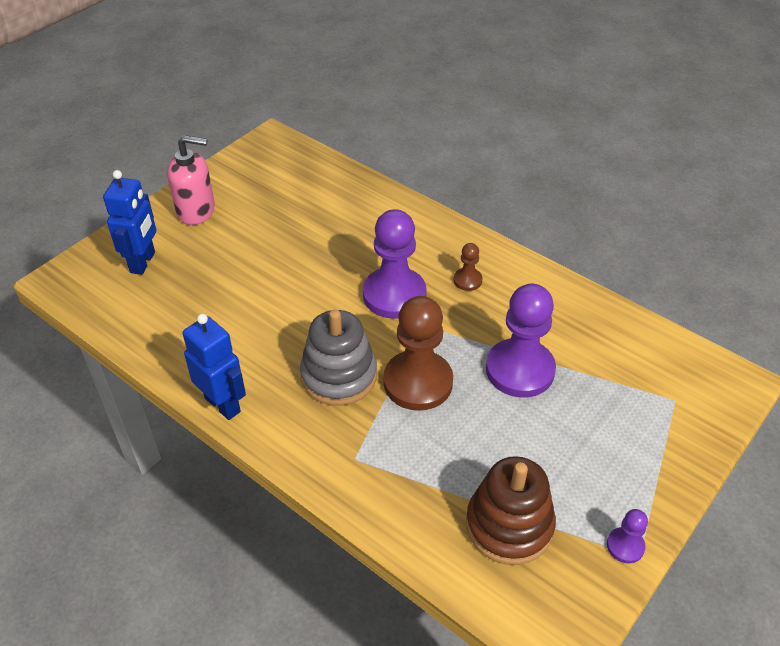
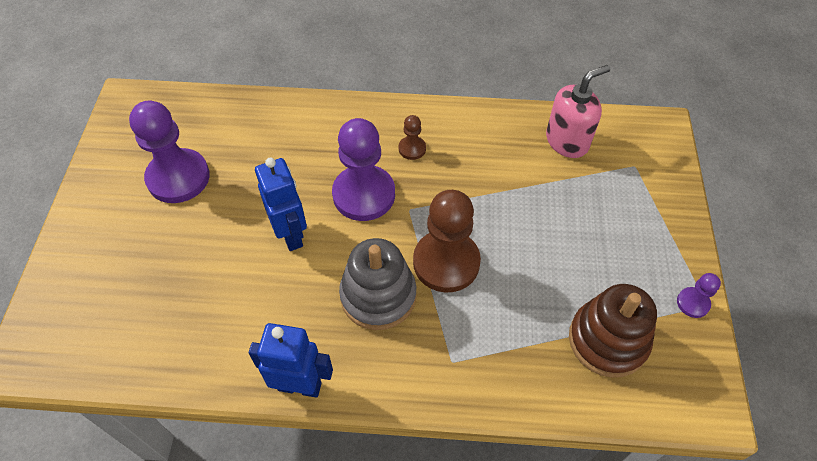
camera: 35 degrees left, 10 degrees up
(143, 262) = (100, 292): blue robot -> blue robot (291, 235)
(196, 211) = (111, 210): pink soap dispenser -> pink soap dispenser (567, 141)
(520, 370) = (513, 205): purple pawn -> purple pawn (178, 178)

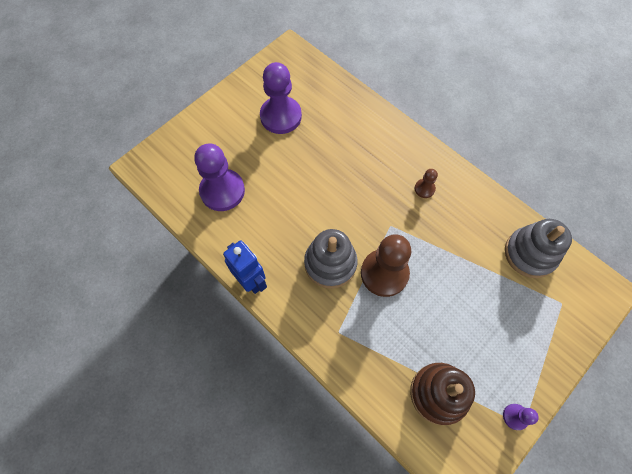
camera: 40 degrees right, 10 degrees up
(291, 235) = (313, 193): blue robot -> none
(364, 194) = (372, 198): purple pawn -> purple pawn (222, 191)
(567, 141) = (530, 254): pink soap dispenser -> grey stacking toy

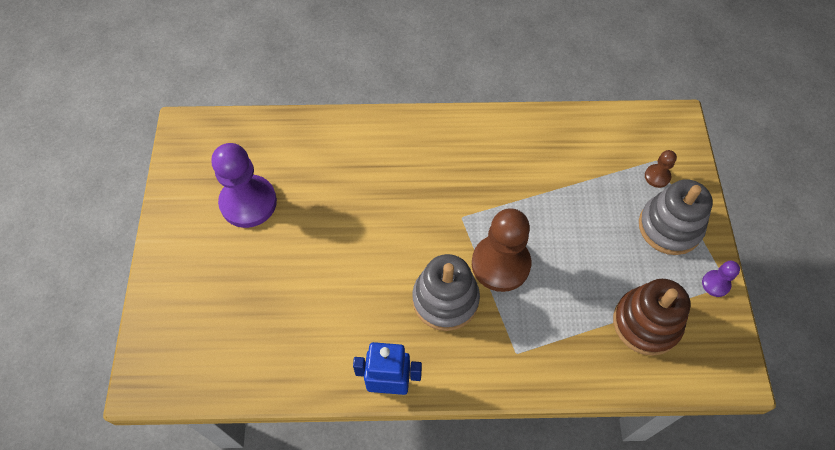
camera: 45 degrees left, 5 degrees down
(222, 191) = (266, 327): purple pawn -> none
(424, 189) = (456, 158): brown pawn -> brown pawn (657, 176)
(530, 254) = (595, 140): grey stacking toy -> grey stacking toy (669, 227)

